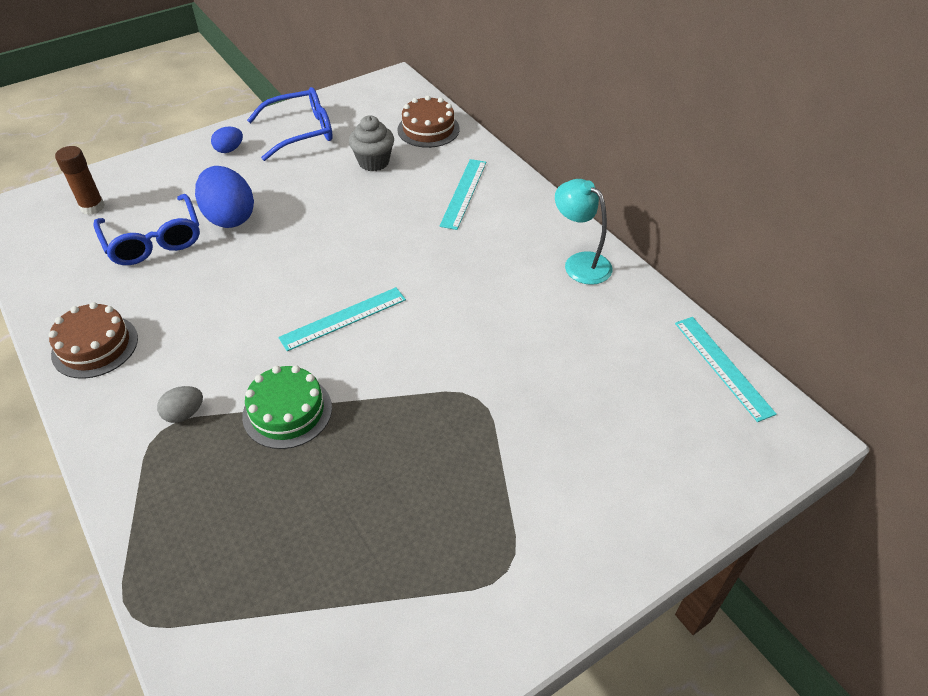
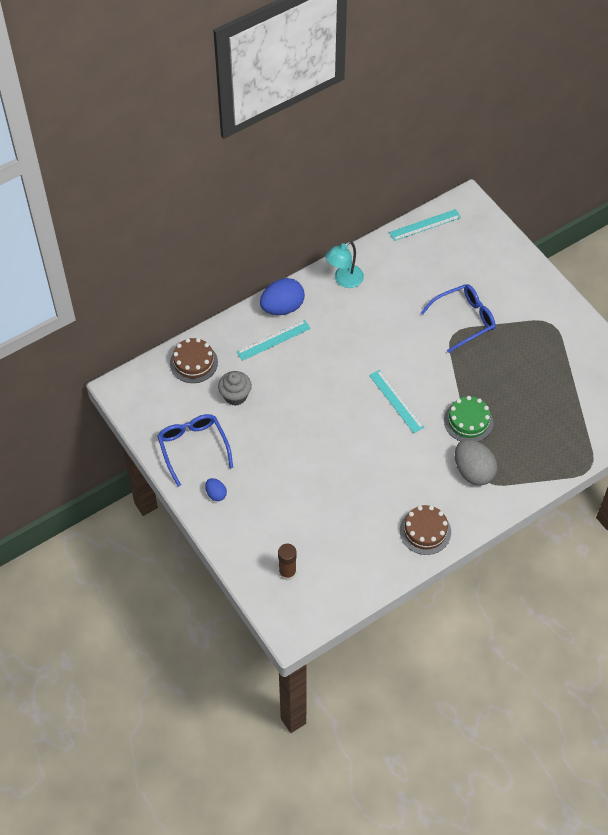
camera: 90 degrees left, 10 degrees up
(153, 240) = (324, 522): blue glasses -> blue glasses (463, 320)
(184, 414) = (473, 471): grey egg -> grey egg, size x1.99
(229, 217) = (299, 479): blue egg -> blue egg (282, 307)
(463, 193) = (273, 340): turquoise ruler -> turquoise ruler turned 45 degrees counterclockwise

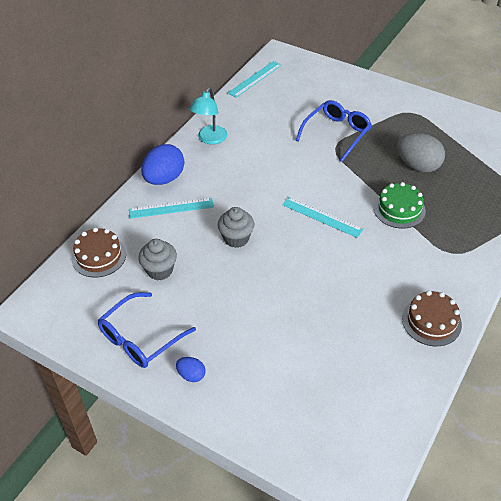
camera: 25 degrees left, 10 degrees down
(193, 448) = (141, 338): blue glasses -> blue glasses turned 90 degrees counterclockwise
(273, 340) = (171, 208): turquoise ruler -> turquoise ruler turned 45 degrees clockwise
(287, 572) = (319, 426): brown glue stick -> none
(312, 392) = (236, 238): none -> grey cupcake
(473, 471) = (435, 249): grey egg -> grey egg (417, 166)

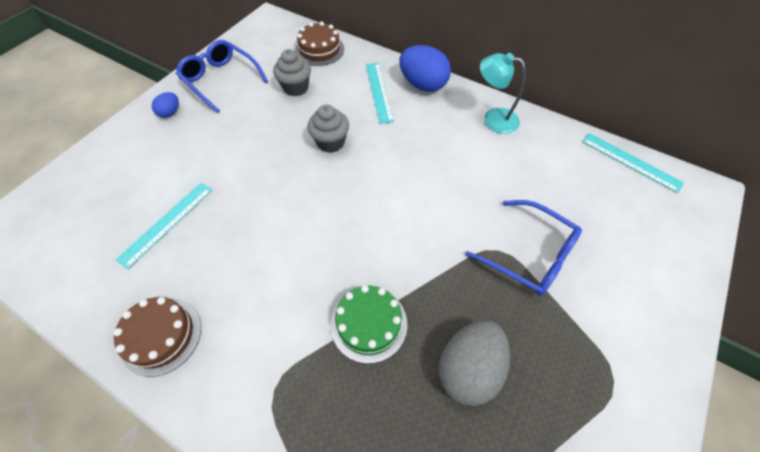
camera: 90 degrees right, 10 degrees up
(322, 217) = (359, 224): turquoise ruler -> turquoise ruler (166, 223)

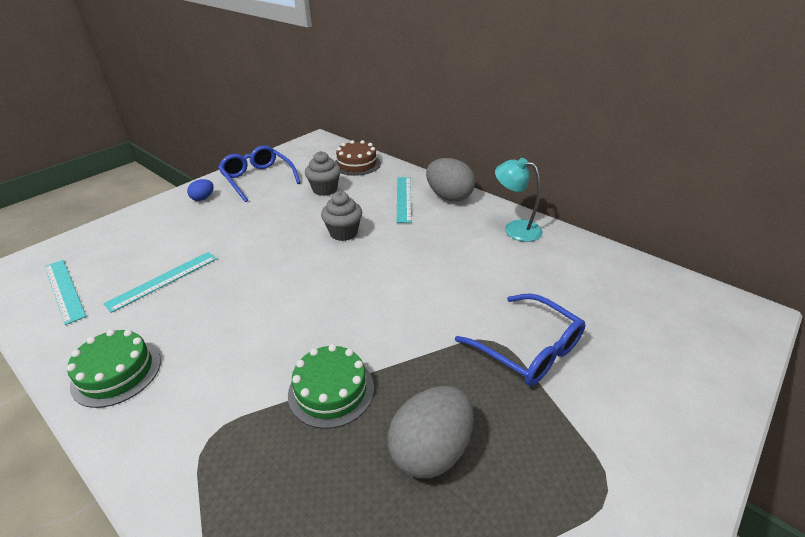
camera: 10 degrees right, 20 degrees down
(161, 336) = (116, 372): brown cake -> green cake
(423, 85) = (449, 197): blue egg -> grey egg
(630, 161) = (662, 278): turquoise ruler -> turquoise ruler (64, 290)

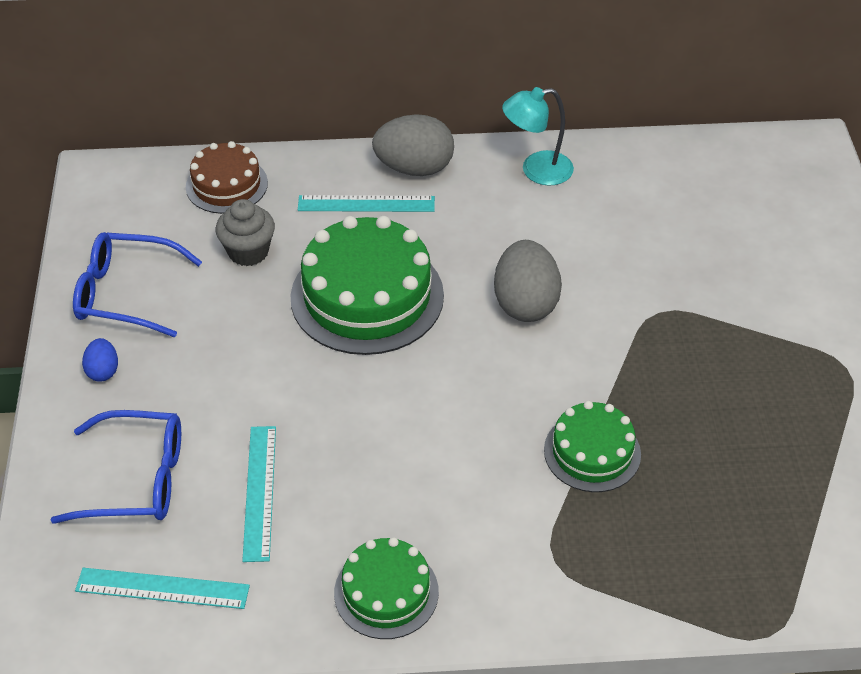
camera: 45 degrees left, 10 degrees up
(343, 233) = (367, 296): grey cupcake -> green cake
(403, 198) = (366, 204): turquoise ruler -> turquoise ruler turned 45 degrees counterclockwise
(430, 450) = (718, 433): grey egg -> grey egg (525, 303)
(527, 348) = (692, 299): blue glasses -> blue glasses (135, 479)

